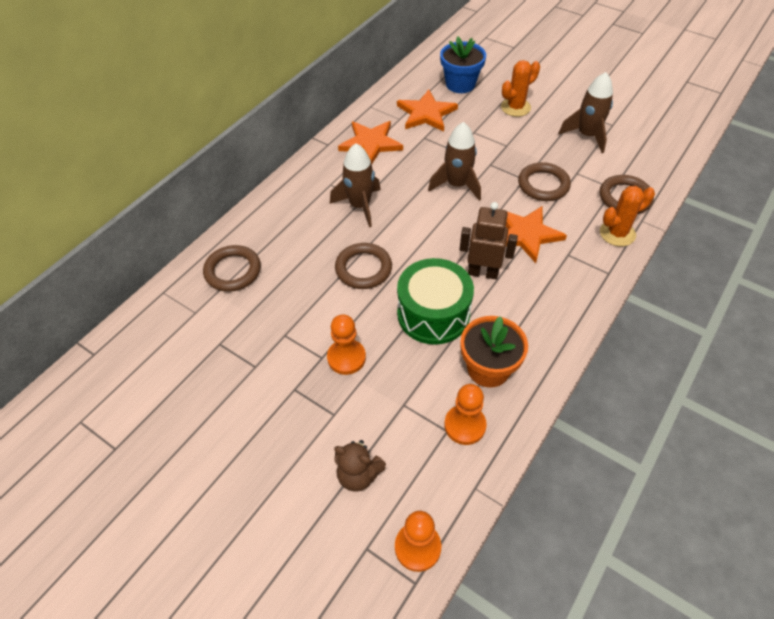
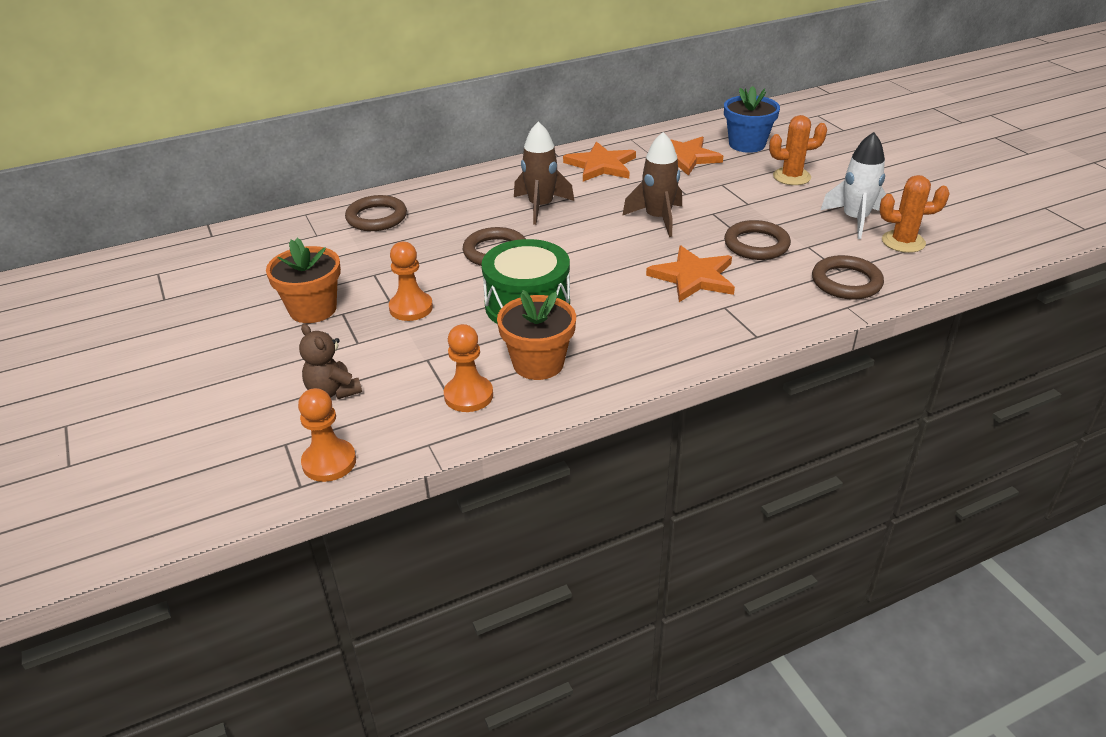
camera: 30 degrees right, 15 degrees down
(265, 397) = (313, 309): none -> orange flower pot
(483, 272) = (612, 291): brown robot -> none
(587, 135) = (855, 220): brown rocket -> white rocket
(617, 233) = (803, 308): orange cactus -> orange cactus (903, 242)

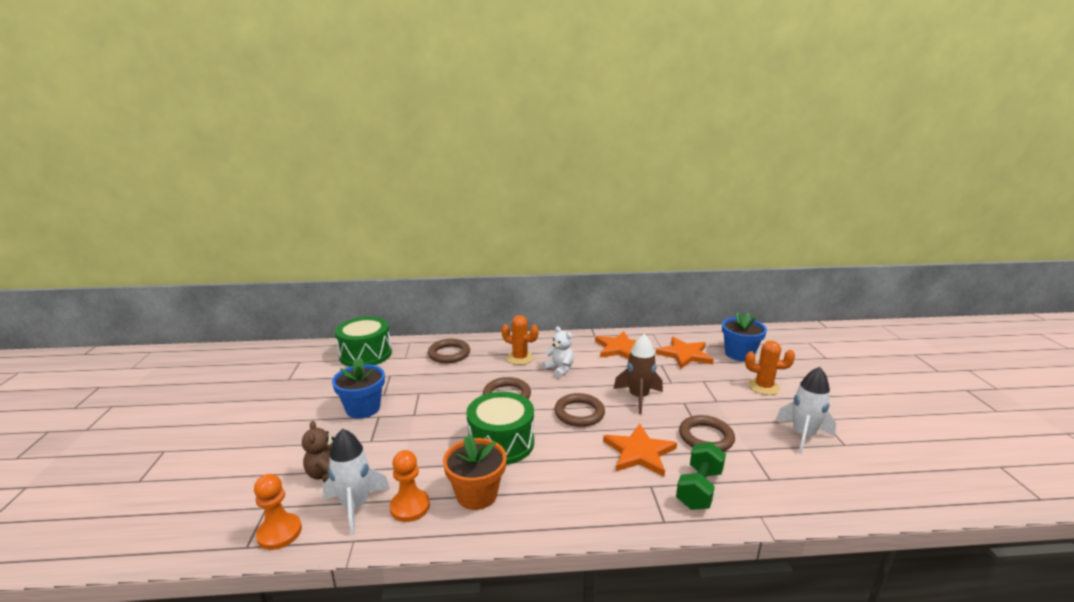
camera: 20 degrees right, 15 degrees down
(253, 243) = (365, 354): none -> green drum
(313, 309) = (363, 408): orange flower pot -> blue flower pot
(401, 412) = (355, 506): none -> white rocket
(411, 308) = (423, 424): orange pawn -> none
(541, 207) = (559, 369): brown rocket -> white teddy bear
(776, 297) = (699, 489): none -> green dumbbell
(846, 282) = (770, 491): brown ring -> brown ring (579, 413)
(903, 242) = (840, 466): orange cactus -> orange cactus (520, 358)

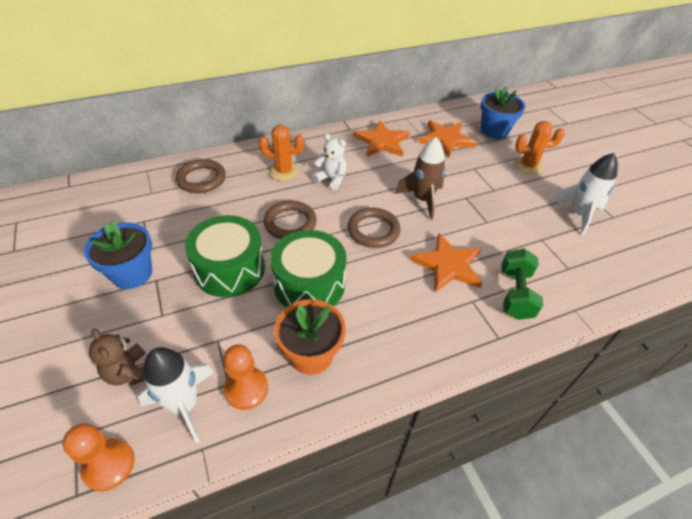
camera: 20 degrees left, 25 degrees up
(365, 354) = (99, 197): green drum -> green drum (230, 269)
(706, 437) = (500, 234): brown ring -> none

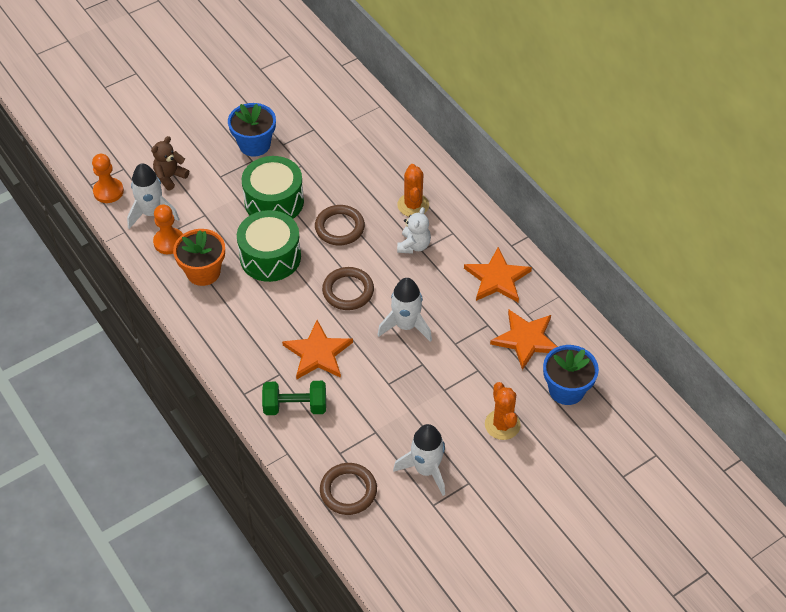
camera: 80 degrees right, 5 degrees up
(201, 179) = (380, 148): brown ring -> brown ring (348, 491)
(422, 199) = (406, 326): brown rocket -> white rocket

